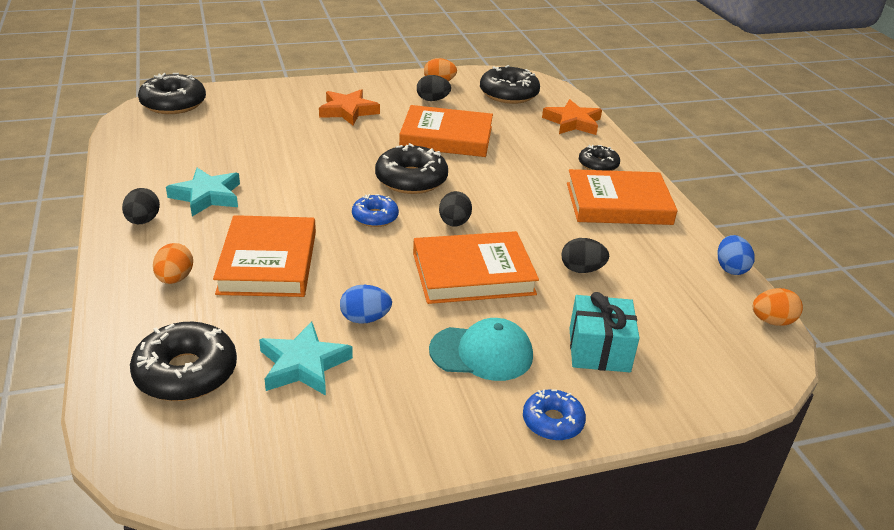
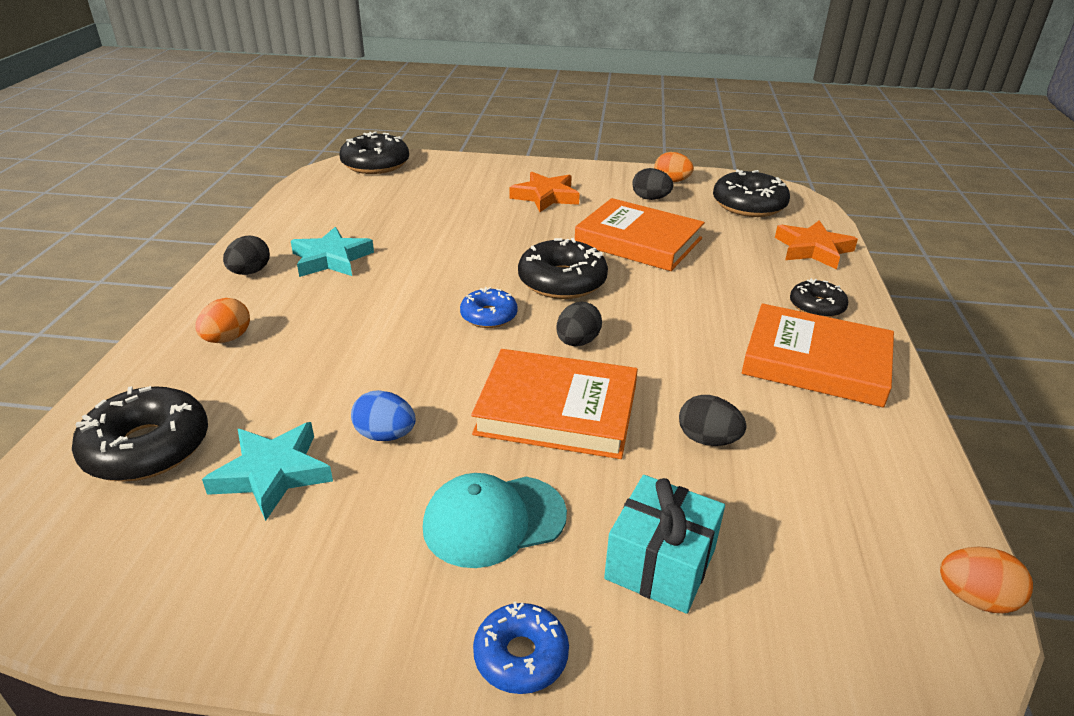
camera: 25 degrees right, 0 degrees up
(268, 262) = (333, 342): orange book -> none
(482, 353) = (494, 520): turquoise cap -> turquoise cap turned 135 degrees clockwise
(730, 268) = (944, 493): blue egg -> none

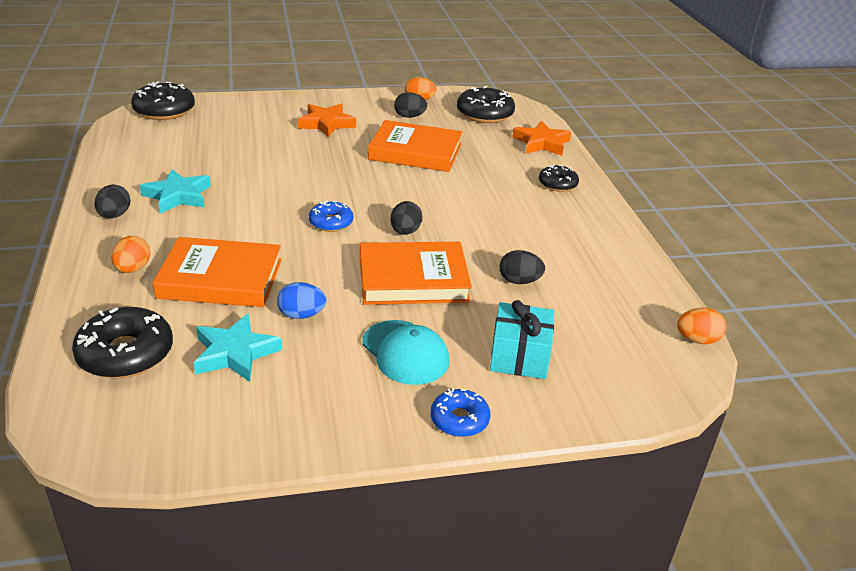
camera: 20 degrees left, 0 degrees up
(494, 520) = (405, 352): turquoise cap -> turquoise cap turned 90 degrees counterclockwise
(562, 281) = (373, 190): black donut -> none
(816, 362) = (569, 221): orange book -> orange book (220, 278)

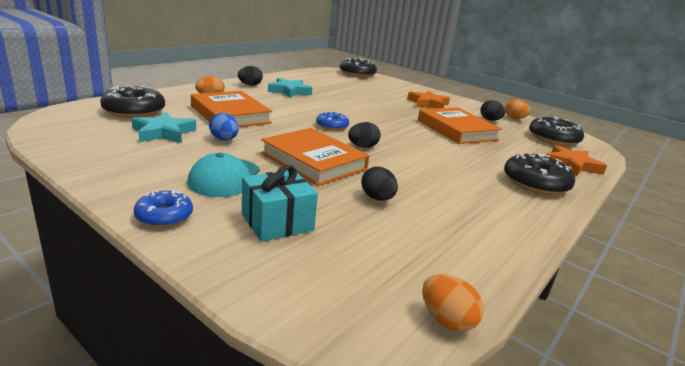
camera: 50 degrees right, 10 degrees down
(557, 184) = (535, 183): black donut -> black donut, size x1.68

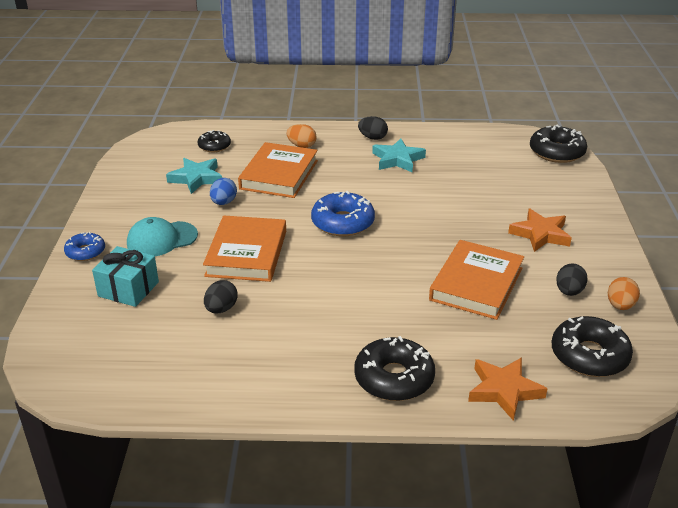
camera: 55 degrees right, 10 degrees up
(134, 111) = (214, 146): black donut -> black donut, size x0.60
(332, 126) = (342, 222): blue donut -> blue donut, size x1.68
(362, 147) = (318, 258): black egg -> none
(446, 320) = (88, 398): orange egg -> none

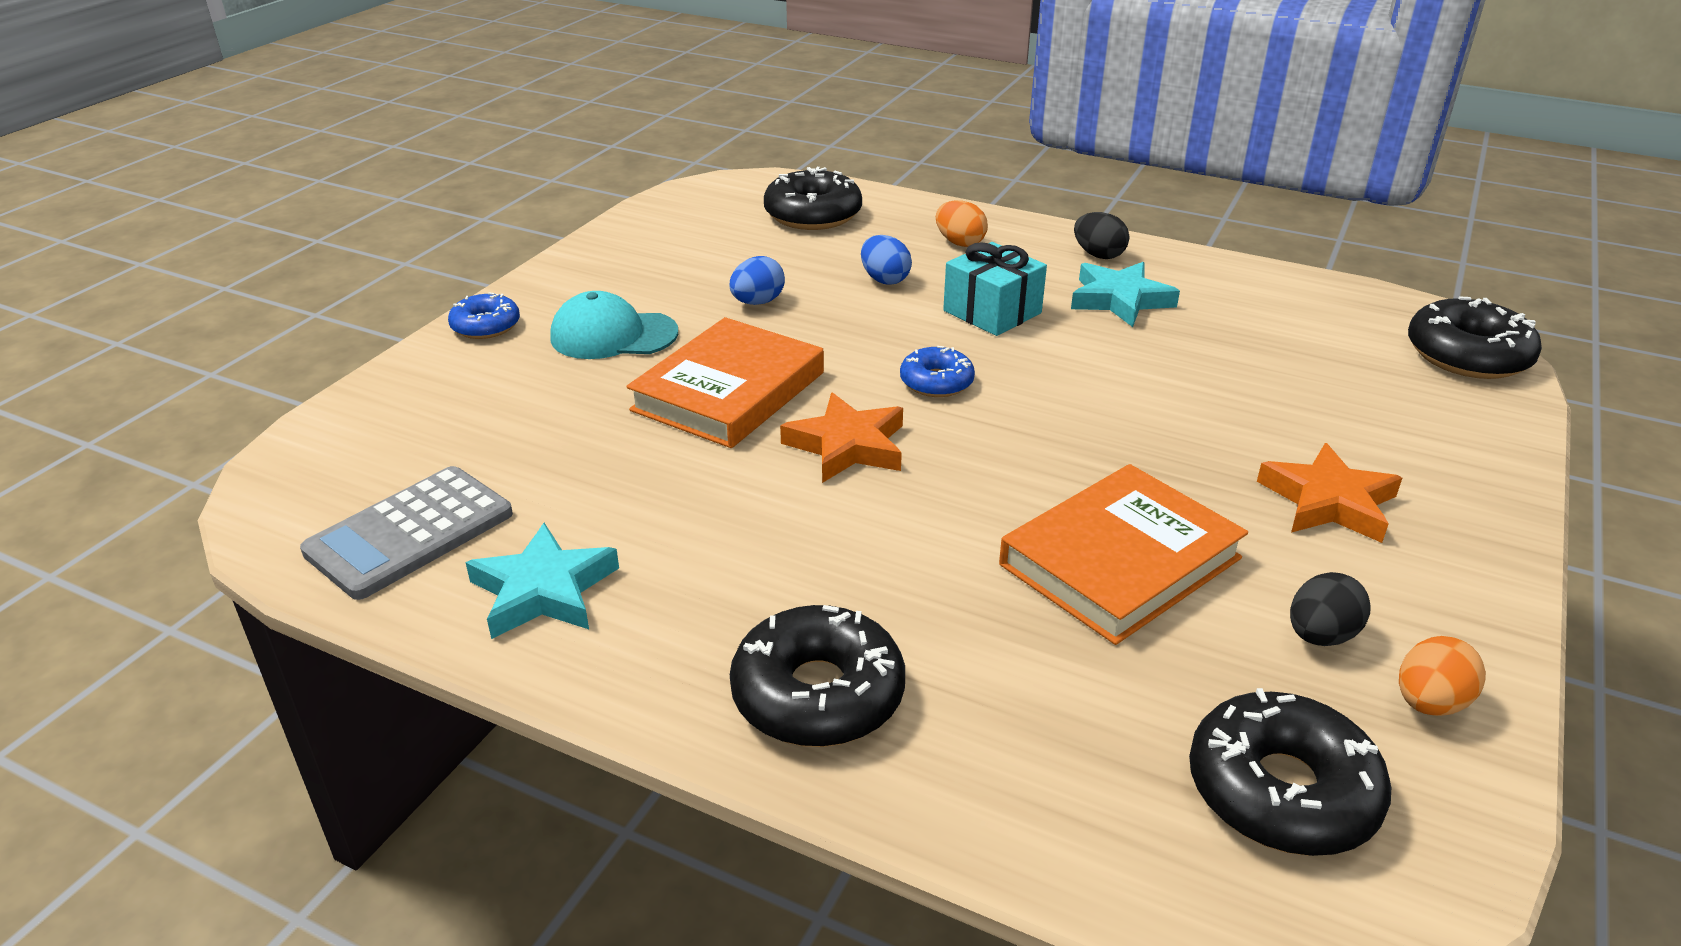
camera: 25 degrees right, 0 degrees up
(128, 289) = (497, 398): turquoise gift -> turquoise gift (992, 312)
(144, 369) = (410, 533): none -> grey calculator
(196, 178) = (745, 256): turquoise star -> turquoise star (544, 590)
(214, 146) = (813, 215): black donut -> black donut, size x1.68
(221, 309) = (612, 471): black egg -> none
(279, 175) = (884, 279): orange book -> blue egg
(342, 222) = (936, 382): blue donut -> blue donut, size x0.60
(504, 390) = (1029, 800): orange star -> orange star (847, 446)

